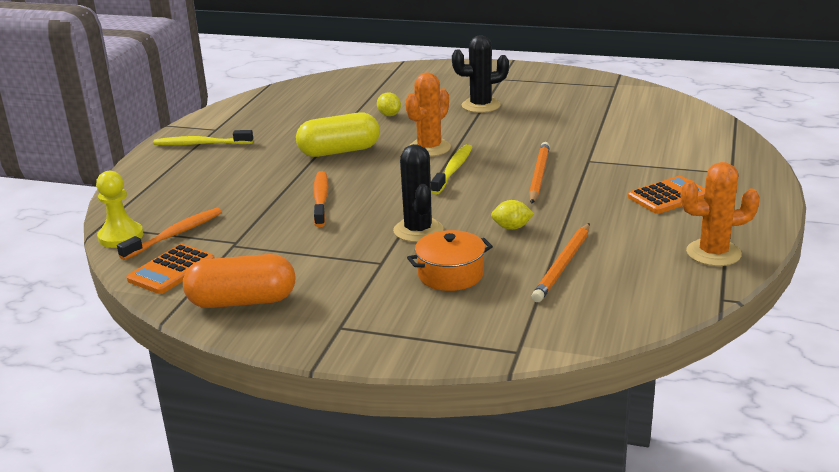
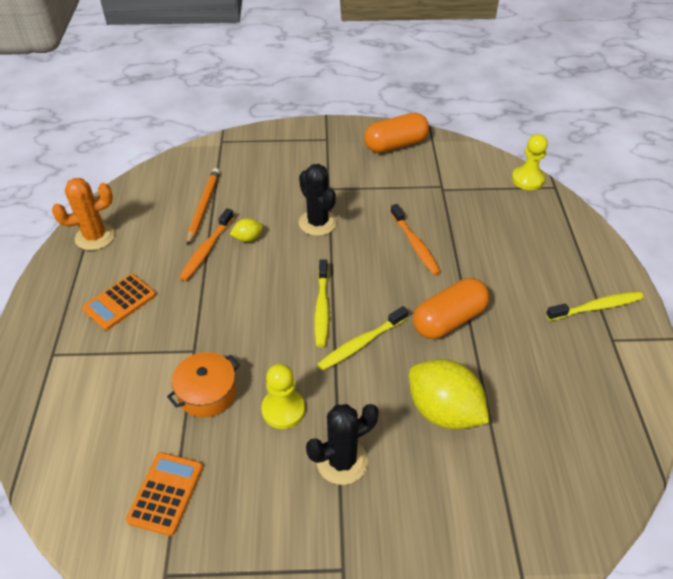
camera: 160 degrees right, 20 degrees up
(171, 270) = (461, 159): orange calculator -> orange calculator (166, 493)
(174, 235) = (492, 187): orange toothbrush -> orange toothbrush (207, 249)
(339, 151) = (449, 320): yellow capsule -> orange capsule
(389, 115) = (443, 411): yellow lemon -> yellow lemon, size x2.21
(429, 148) = (361, 343): orange cactus -> yellow toothbrush
(450, 274) = (277, 186): orange pot -> orange pot (207, 393)
(515, 127) = (283, 410): none -> yellow pawn
(538, 175) = (239, 313): orange pencil -> none

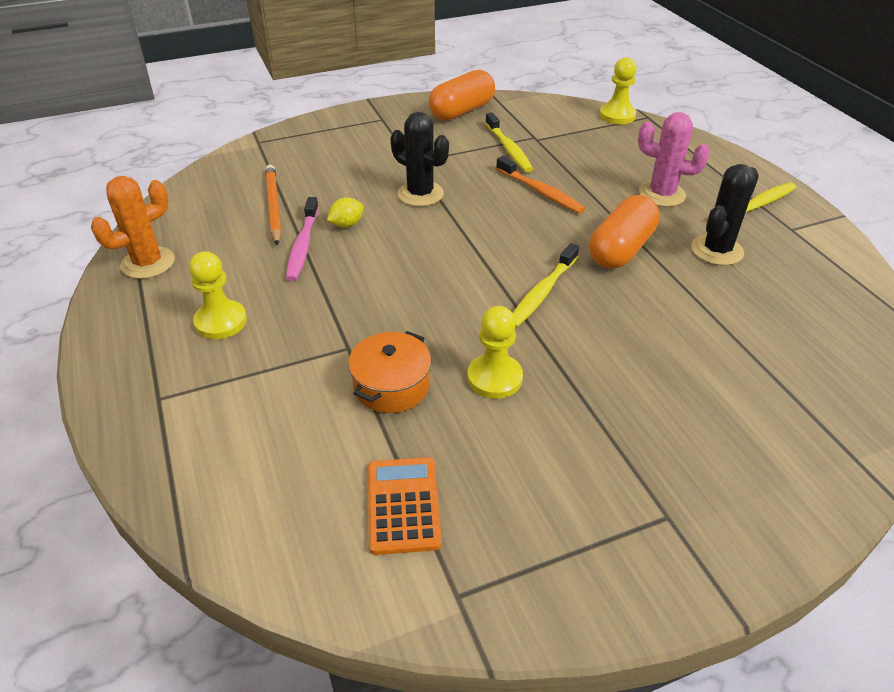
camera: 20 degrees left, 5 degrees down
(119, 302) = (221, 321): orange calculator -> yellow pawn
(207, 249) = (303, 245): orange toothbrush -> pink toothbrush
(322, 307) = (476, 270): yellow toothbrush -> yellow toothbrush (508, 149)
(342, 461) = (595, 409): black cactus -> black cactus (717, 250)
(443, 411) = (672, 332): yellow lemon -> none
(517, 273) = (661, 194): none -> pink cactus

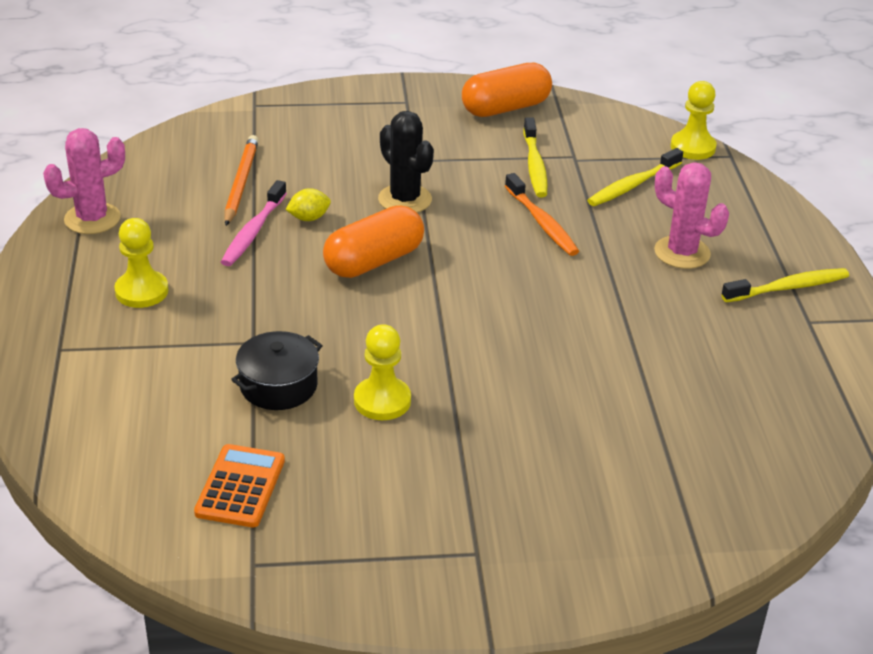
camera: 15 degrees right, 5 degrees down
(148, 263) = (92, 219): orange cactus -> pink cactus
(391, 386) = (278, 385): orange pot -> black pot
(542, 292) = (478, 330): yellow toothbrush -> yellow toothbrush (633, 185)
(621, 249) = (593, 304): orange capsule -> orange capsule (374, 261)
(717, 250) = (702, 327): black cactus -> none

